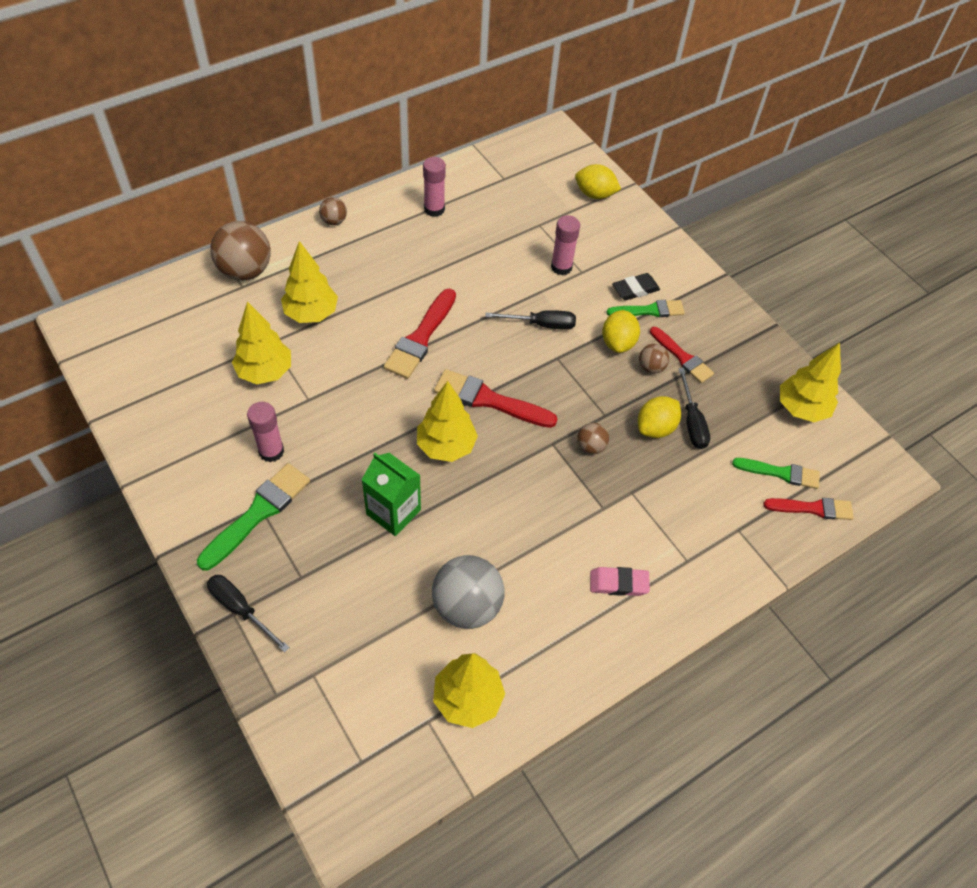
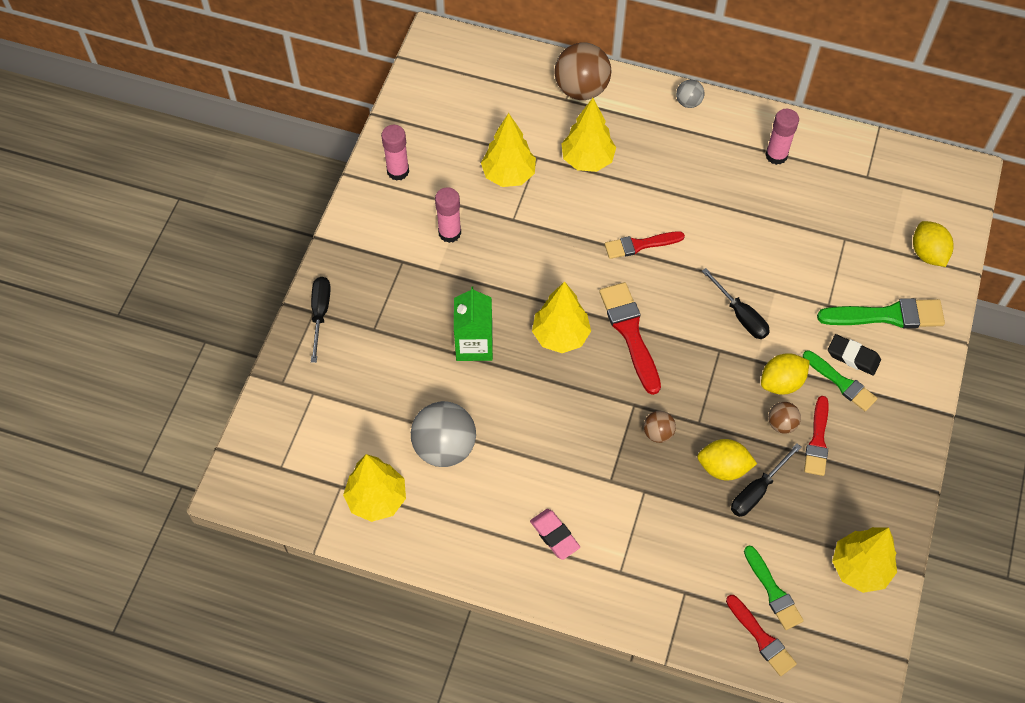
camera: 55 degrees right, 5 degrees up
(258, 513) = (396, 265): green brush -> green brush (887, 315)
(334, 221) = (688, 102): brown ball -> grey ball
(421, 338) = (640, 245): red brush -> red brush, size x0.66
(561, 267) = (816, 287): pink glue stick -> pink glue stick (398, 171)

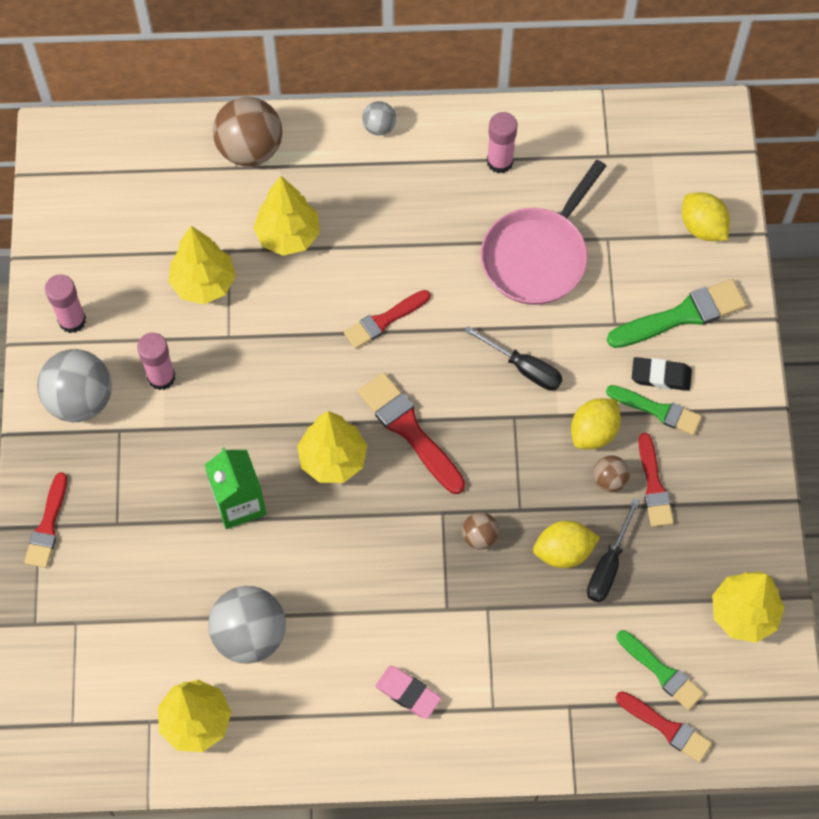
camera: 20 degrees left, 5 degrees up
(320, 314) = (47, 526): black screwdriver -> red brush
(381, 230) = (80, 400): none -> grey ball
(782, 234) = (537, 256): none -> pink pan

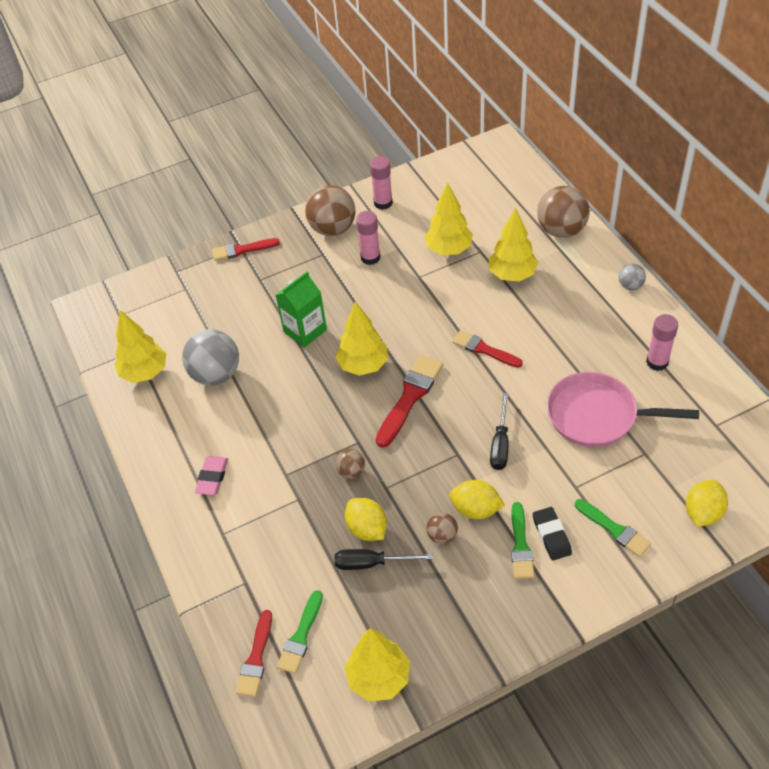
camera: 70 degrees right, 15 degrees down
(80, 400) = (332, 229): grey ball -> brown ball
(654, 486) = (454, 568): red brush -> none
(682, 315) = (614, 529): green brush -> green brush, size x0.66

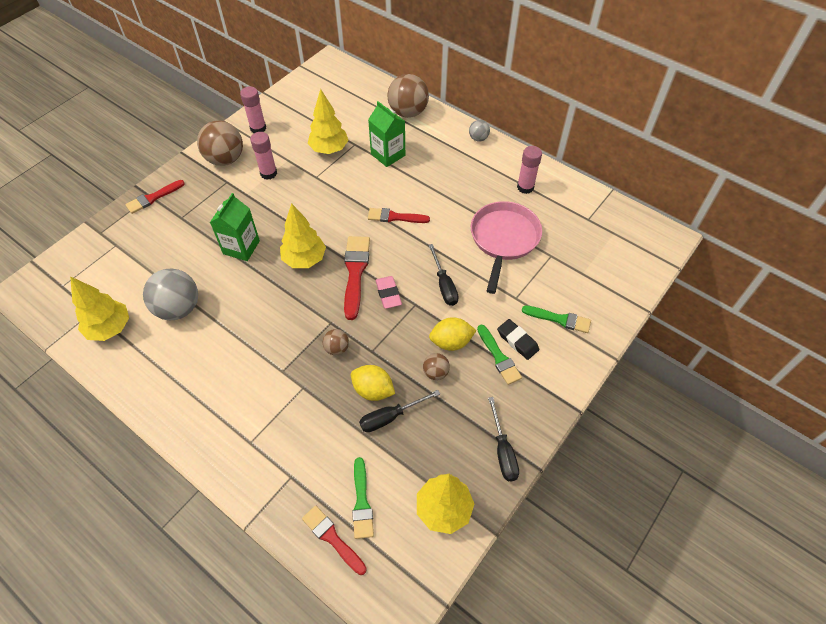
camera: 30 degrees left, 5 degrees up
(212, 478) = (217, 397): pink eraser -> pink eraser (388, 294)
(256, 658) = (332, 538): red brush -> red brush turned 150 degrees clockwise
(472, 646) = (503, 451): none -> black screwdriver
(512, 274) = (388, 155): yellow tree -> green carton
(597, 415) = (504, 239): pink pan -> pink pan turned 120 degrees clockwise
(703, 513) = (612, 284): yellow lemon -> none

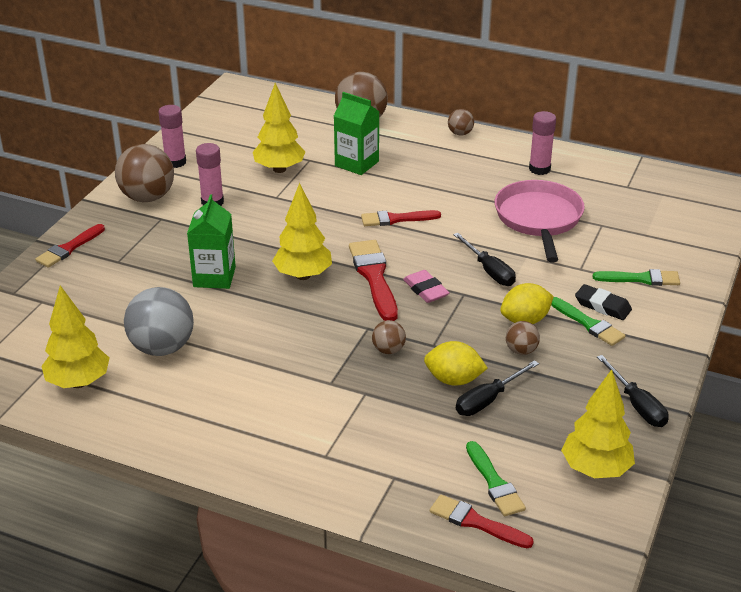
camera: 15 degrees left, 20 degrees down
(478, 138) = (460, 133): grey ball -> brown ball

